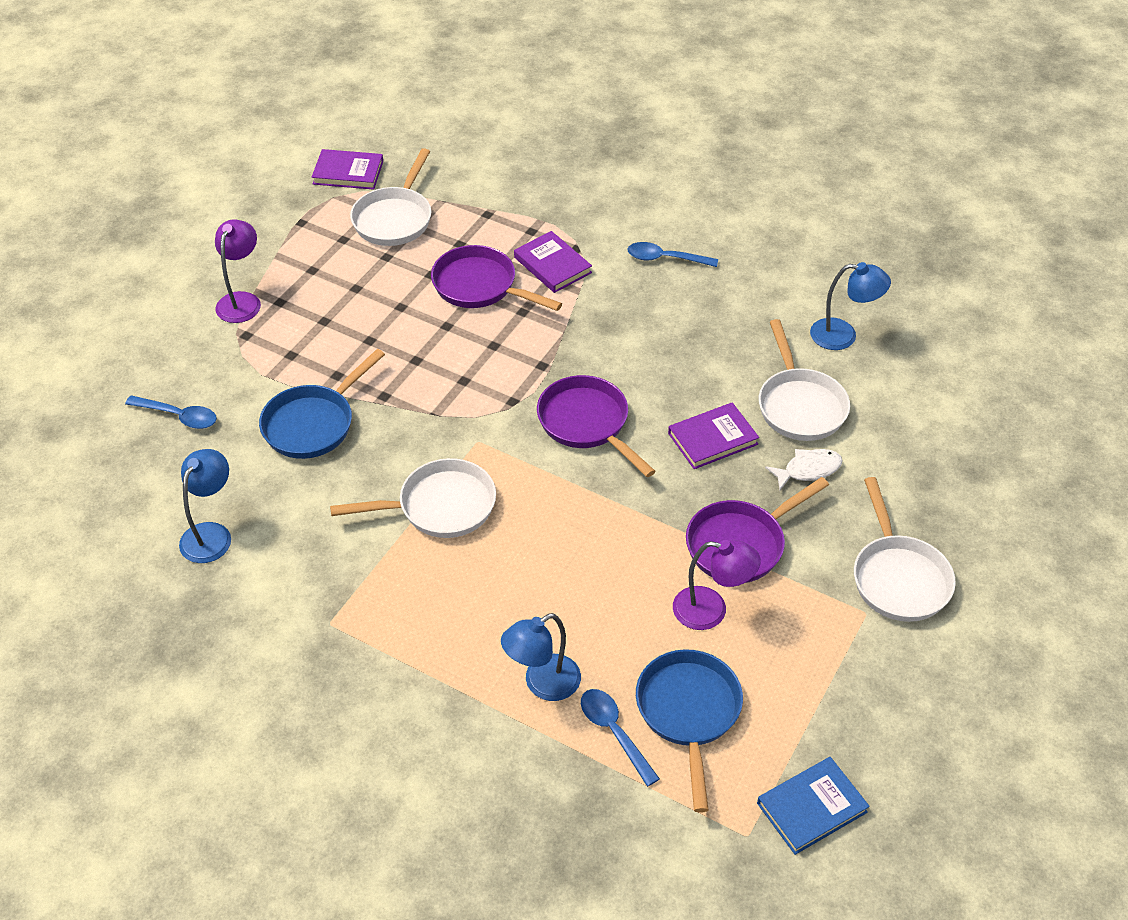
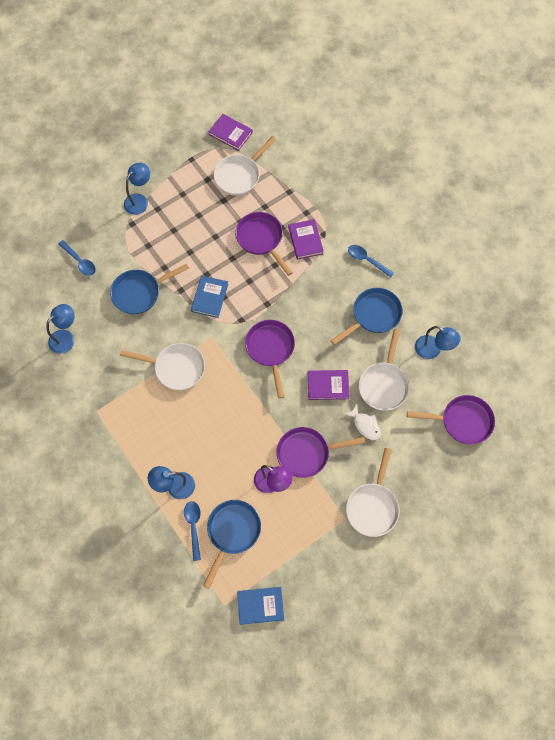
camera: 25 degrees right, 20 degrees up
(242, 300) = (139, 200): purple lamp -> blue lamp
(440, 389) = (209, 297): none -> blue book
(722, 323) = (373, 315): none -> blue pan
(808, 470) = (365, 425): white fish -> white fish turned 45 degrees clockwise
(953, 409) = (462, 421): none -> purple pan

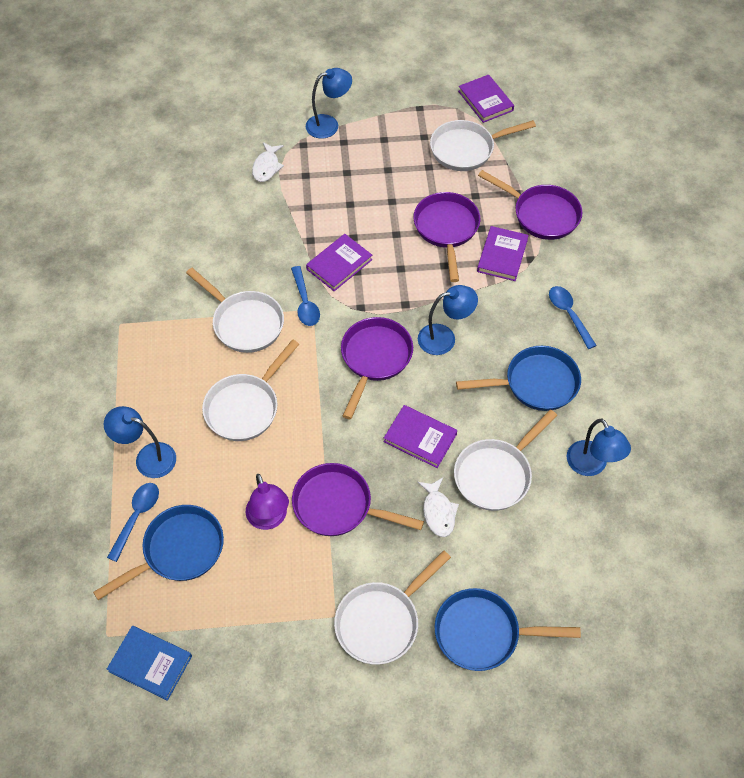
camera: 30 degrees right, 10 degrees down
(66, 338) = (143, 229): blue lamp -> blue lamp (444, 338)
(79, 261) = (216, 157): blue spoon -> blue spoon (305, 302)
(118, 252) = (267, 167): none -> white fish
(139, 293) = (260, 221): blue pan -> blue pan (483, 633)
(209, 297) = (339, 264): blue book -> purple book
(213, 423) = (245, 407): none -> white pan
(462, 421) = (578, 578): purple pan -> purple pan (542, 214)

